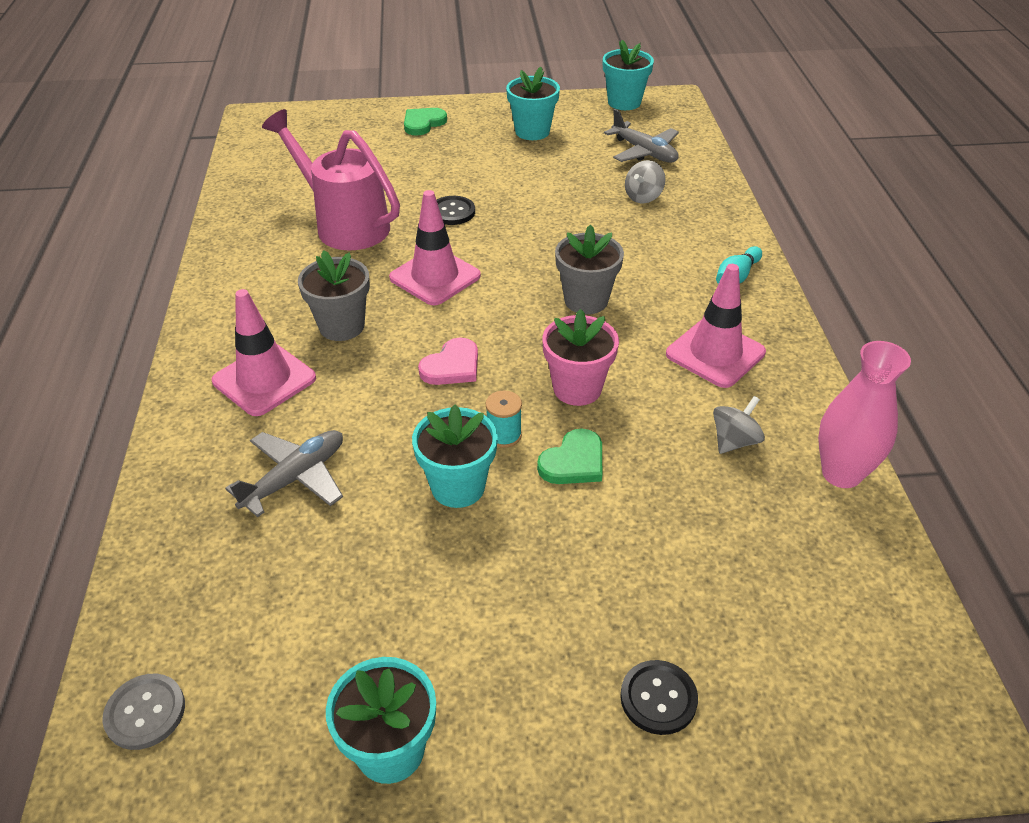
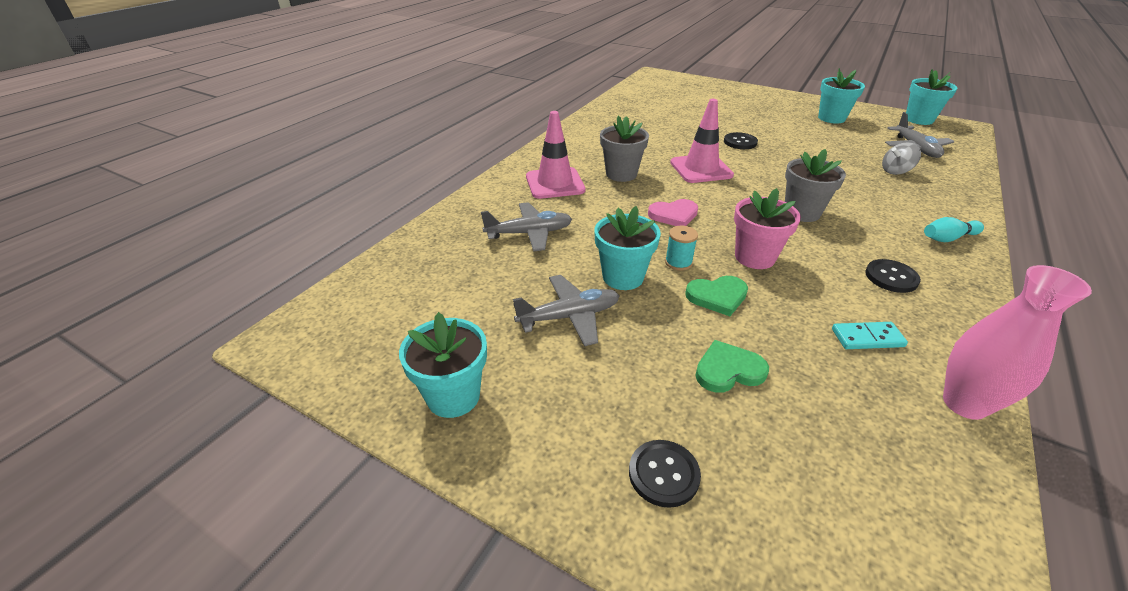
camera: 35 degrees right, 5 degrees down
(145, 712) = (352, 305): grey button -> none
(345, 224) = (665, 130): pink watering can -> none
(423, 123) = (756, 98): green heart -> green heart (728, 370)
(438, 573) = (569, 316): none -> grey plane
(715, 353) = (891, 277): pink traffic cone -> black button
(734, 441) = (867, 338): grey spinning top -> turquoise domino

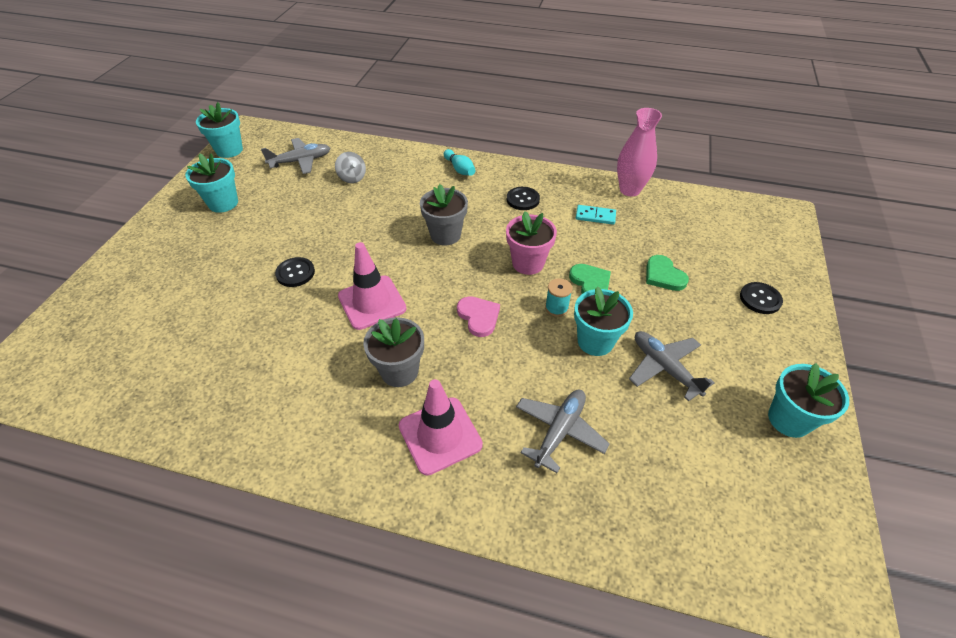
camera: 105 degrees left, 10 degrees up
(529, 233) = (559, 431): grey plane -> grey plane turned 60 degrees clockwise
(867, 338) = (595, 216): turquoise domino -> turquoise domino turned 60 degrees counterclockwise

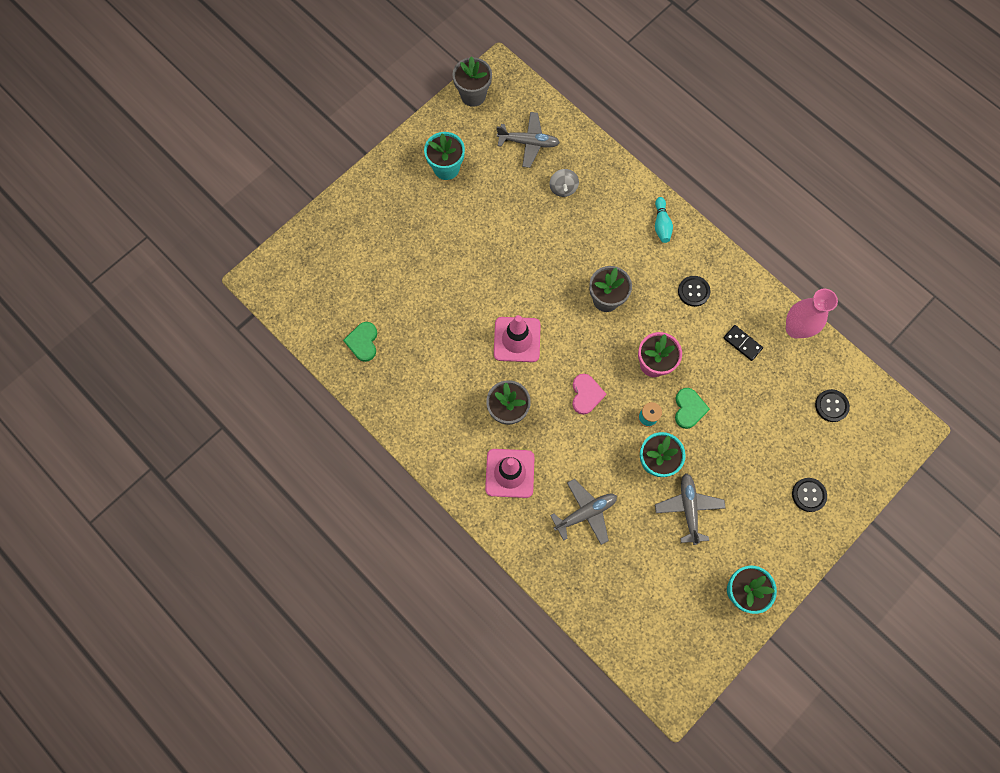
camera: 30 degrees right, 25 degrees up
(229, 150) = (473, 95): turquoise flower pot -> grey flower pot
(295, 273) = (474, 280): black button -> black button (831, 406)
(595, 216) = (742, 343): turquoise domino -> black domino
(663, 275) = (751, 433): green heart -> green heart (363, 342)

